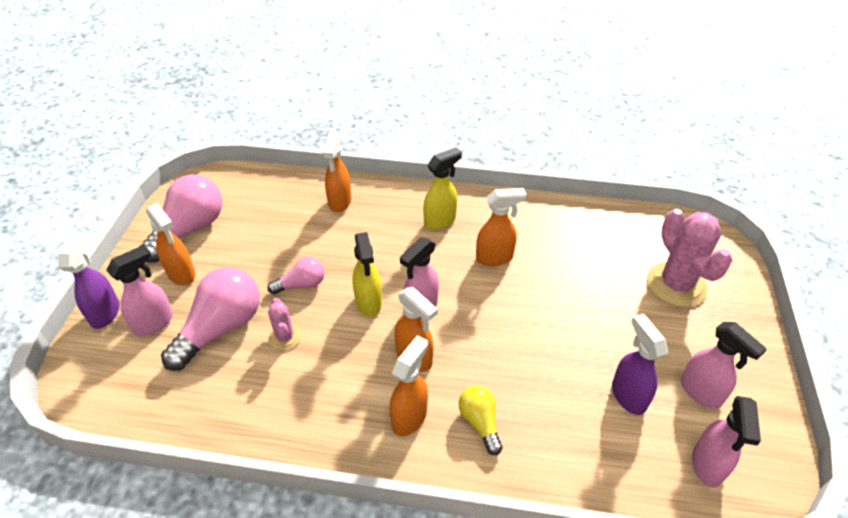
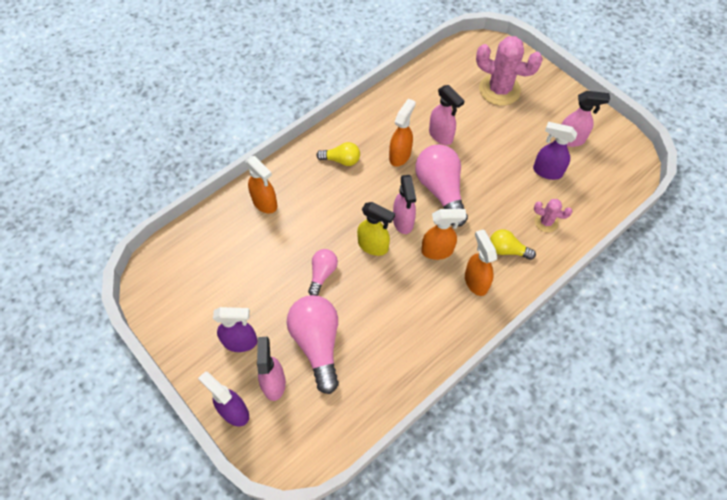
camera: 50 degrees left, 15 degrees up
(181, 274) = (241, 342): orange spray bottle -> purple spray bottle
(189, 230) = (198, 313): pink light bulb -> pink light bulb (441, 190)
(285, 337) = (359, 310): pink cactus -> pink cactus (546, 222)
(440, 221) = (341, 160): yellow spray bottle -> yellow light bulb
(707, 465) = (609, 173): pink spray bottle -> pink spray bottle (441, 136)

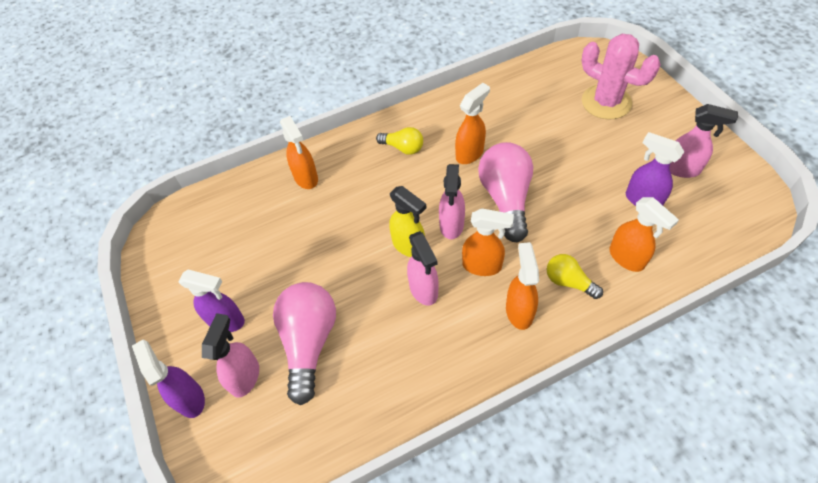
camera: 20 degrees right, 5 degrees down
(322, 274) = (341, 265): pink light bulb -> none
(441, 136) = (523, 140): pink spray bottle -> pink spray bottle (424, 290)
(546, 222) = (627, 258): pink cactus -> orange spray bottle

